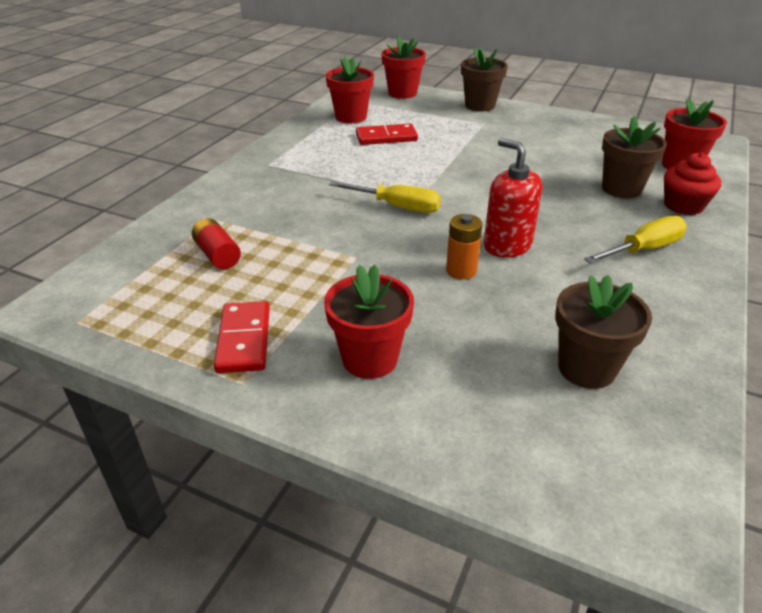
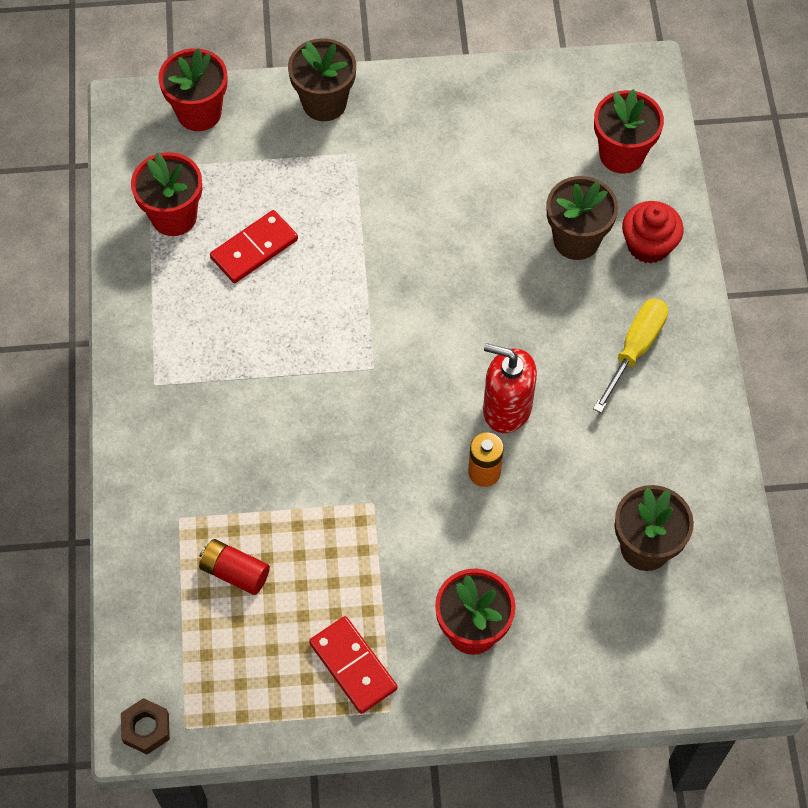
camera: 30 degrees left, 25 degrees up
(51, 310) = (146, 728): none -> brown nut
(396, 207) = (359, 395): yellow screwdriver -> none

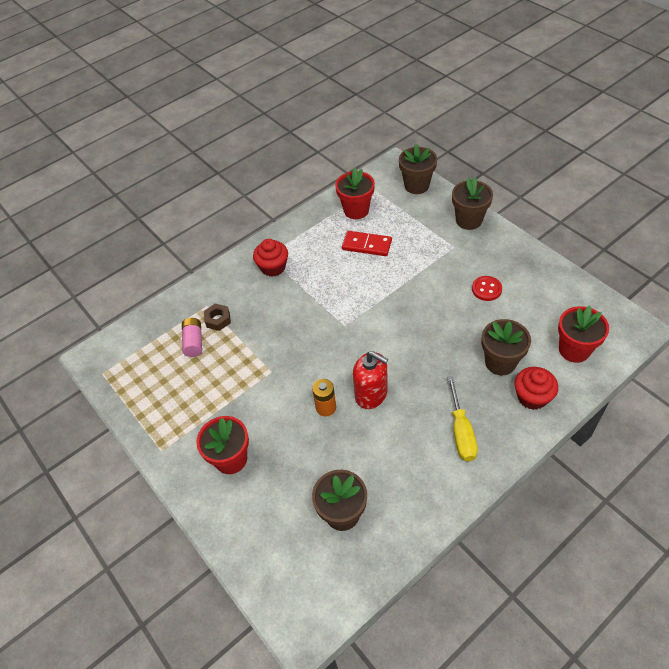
camera: 60 degrees right, 10 degrees down
(146, 728) = (93, 359): brown nut -> brown nut (218, 319)
(185, 389) = (273, 267): none -> red cupcake
(199, 113) = (416, 185): red flower pot -> brown flower pot
(235, 572) = (194, 342): red battery -> pink battery
(353, 666) = (175, 419): red domino -> none
(457, 171) = (486, 289): none -> red button
(507, 408) = (371, 394): red soap dispenser -> red soap dispenser turned 135 degrees clockwise
(635, 350) = (461, 431): yellow screwdriver -> yellow screwdriver turned 90 degrees clockwise

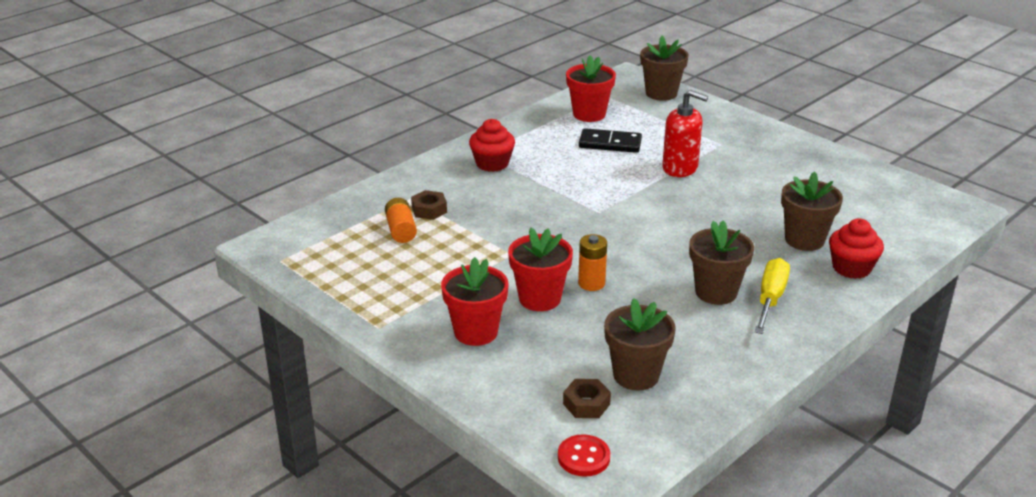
camera: 10 degrees left, 20 degrees down
(194, 342) = (401, 230): pink battery -> orange battery
(299, 544) = (586, 404): none -> brown nut
(366, 245) = (610, 143): red domino -> black domino
(371, 394) = (648, 270): red soap dispenser -> red soap dispenser (680, 168)
(461, 431) = (770, 299): yellow screwdriver -> yellow screwdriver turned 150 degrees counterclockwise
(468, 220) = (734, 122): brown flower pot -> brown flower pot (716, 292)
(486, 289) = (771, 179): red button -> red button (583, 457)
(574, 350) = (892, 227): red flower pot -> red flower pot (539, 298)

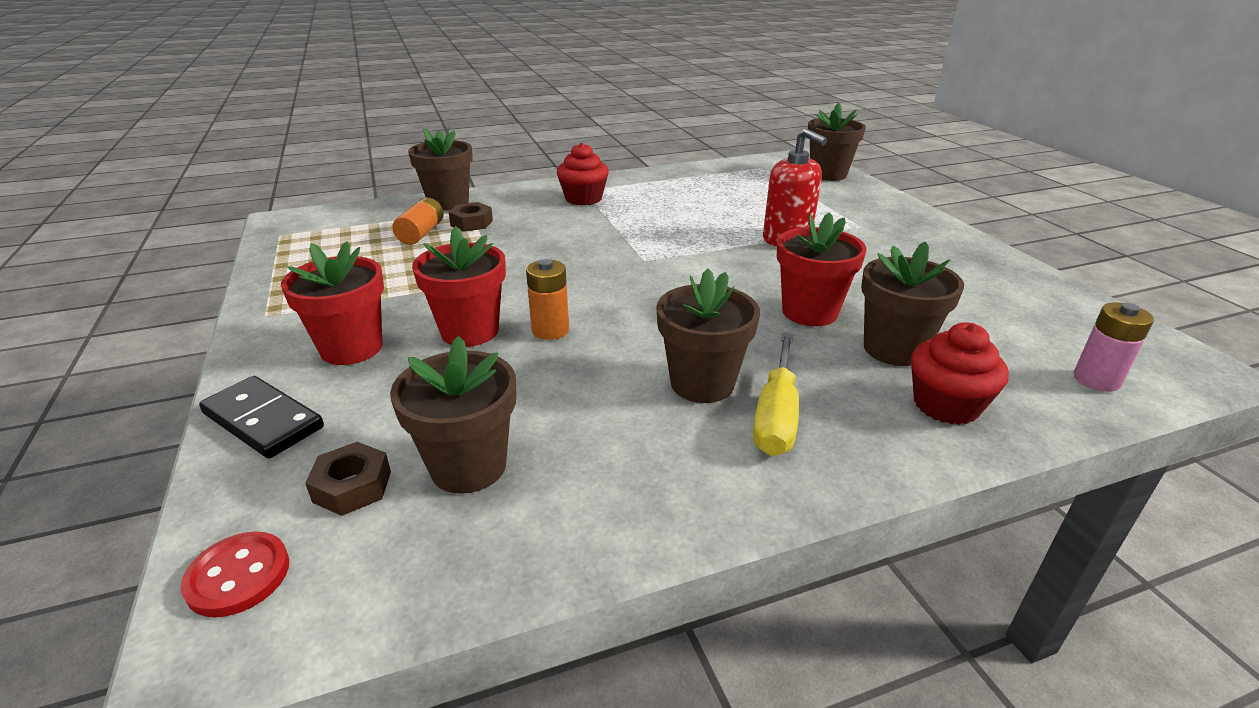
camera: 25 degrees right, 0 degrees up
(383, 194) = (448, 202): none -> brown flower pot
(589, 114) = (730, 178): red flower pot -> red flower pot (809, 312)
(610, 143) = (727, 204): black domino -> black domino (263, 420)
(770, 299) = (776, 415): yellow screwdriver -> yellow screwdriver turned 150 degrees clockwise
(917, 231) = (1096, 380): none -> pink battery

